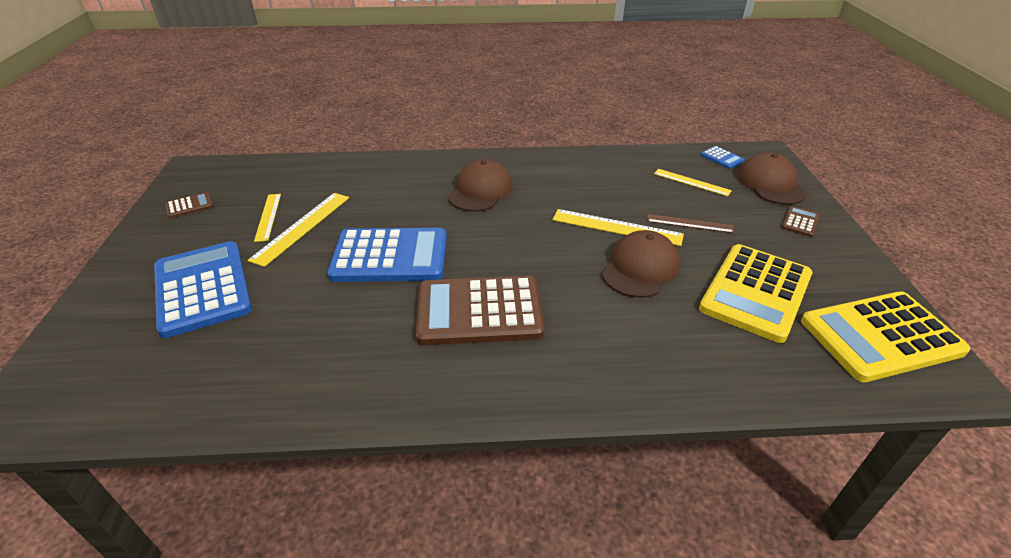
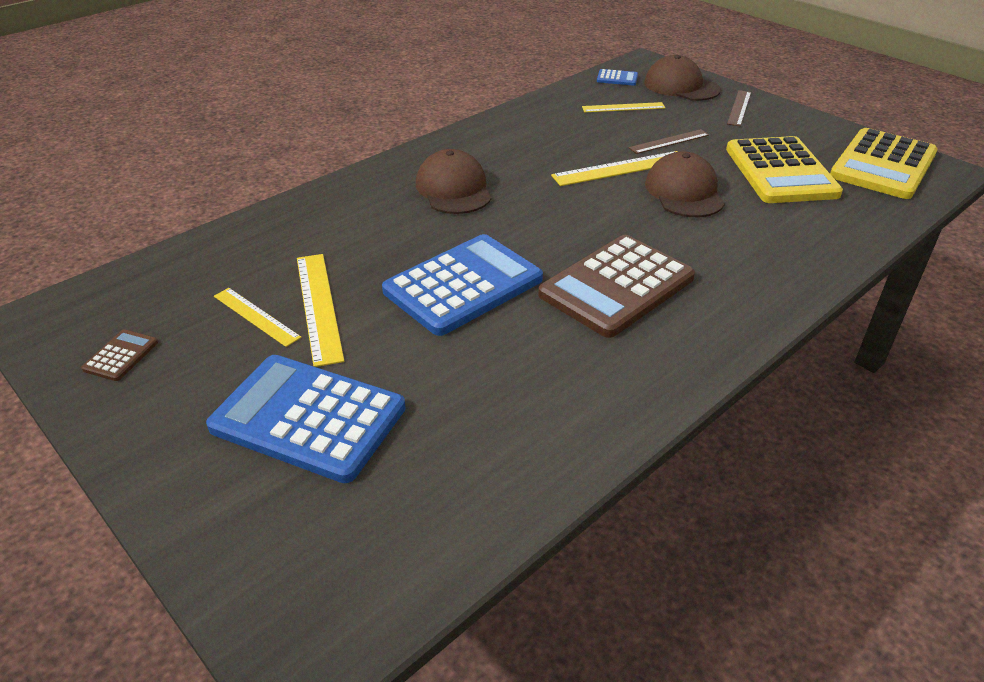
camera: 40 degrees left, 0 degrees up
(800, 222) = (739, 108): brown calculator -> brown ruler

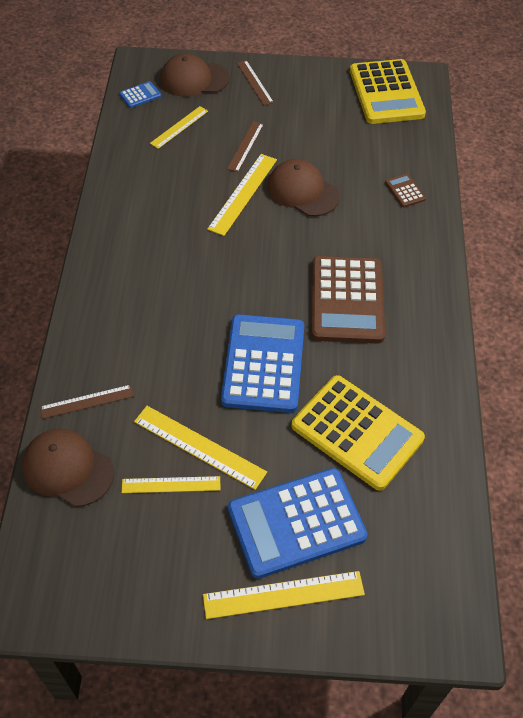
camera: 45 degrees left, 15 degrees up
(121, 356) = (128, 581): brown calculator -> brown calculator (405, 191)
(209, 464) = (283, 595): none -> yellow ruler
(285, 226) = (87, 401): none -> brown ruler
(453, 189) = (158, 286): brown cap -> brown cap (67, 469)
(780, 172) = (338, 135): yellow calculator -> yellow calculator (357, 432)

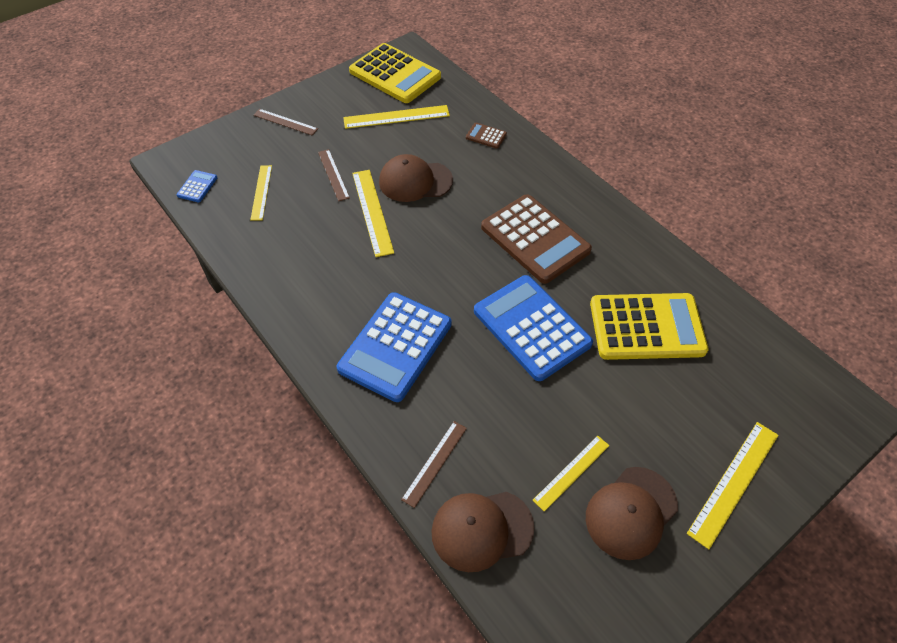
camera: 40 degrees left, 0 degrees up
(194, 79) = (231, 147): brown cap -> brown cap (631, 512)
(199, 446) = (558, 426): yellow ruler -> yellow ruler (396, 117)
(296, 523) = (683, 424): blue calculator -> blue calculator (395, 346)

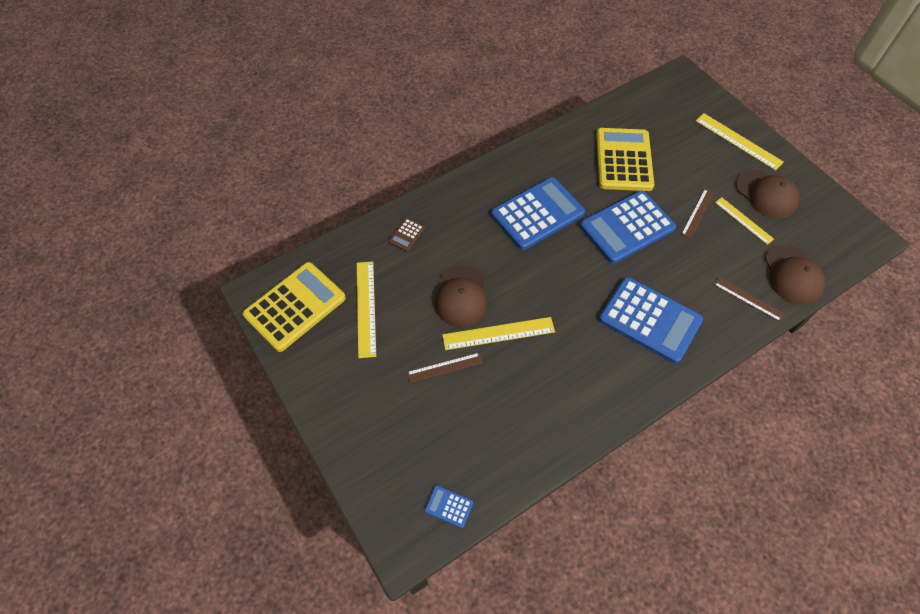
camera: 85 degrees left, 5 degrees up
(261, 192) = (463, 437): yellow ruler -> none
(285, 122) = (355, 417): brown ruler -> brown ruler (698, 213)
(535, 239) = (537, 214): brown calculator -> blue calculator

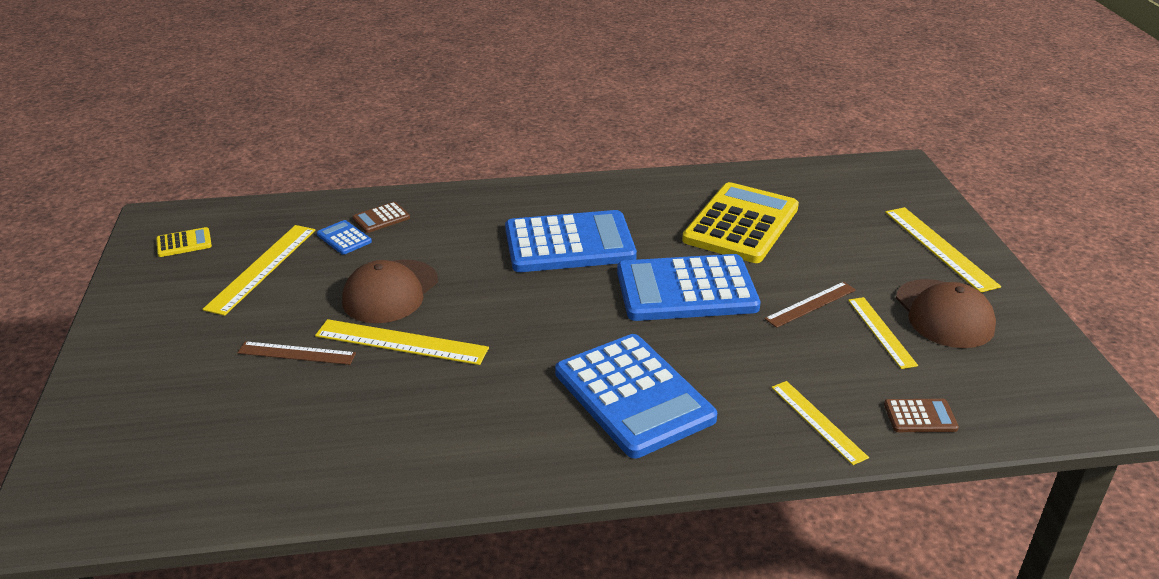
camera: 25 degrees right, 25 degrees down
(295, 307) = (184, 243): yellow calculator -> yellow calculator, size x0.42
(449, 506) = (147, 499): blue calculator -> blue calculator (344, 238)
(748, 299) = (818, 421): brown ruler -> yellow ruler
(793, 275) = (920, 416): brown cap -> brown calculator

